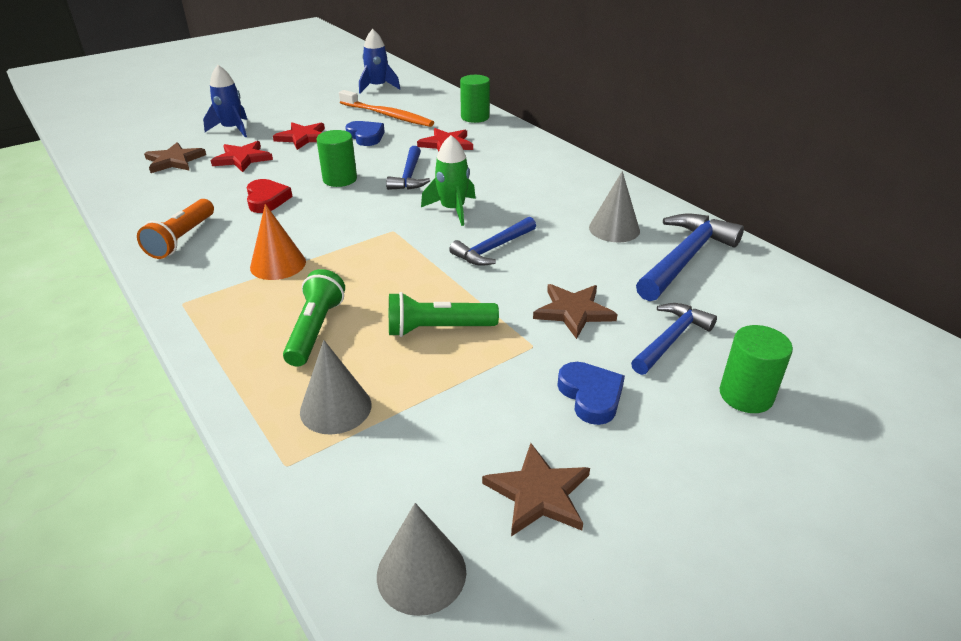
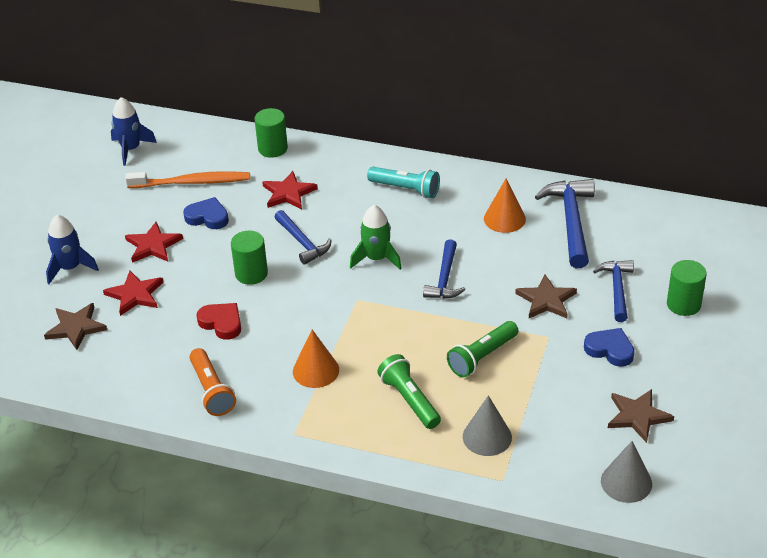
camera: 35 degrees left, 5 degrees up
(547, 175) = (406, 189): none -> turquoise flashlight
(614, 229) = (504, 219): grey cone -> orange cone

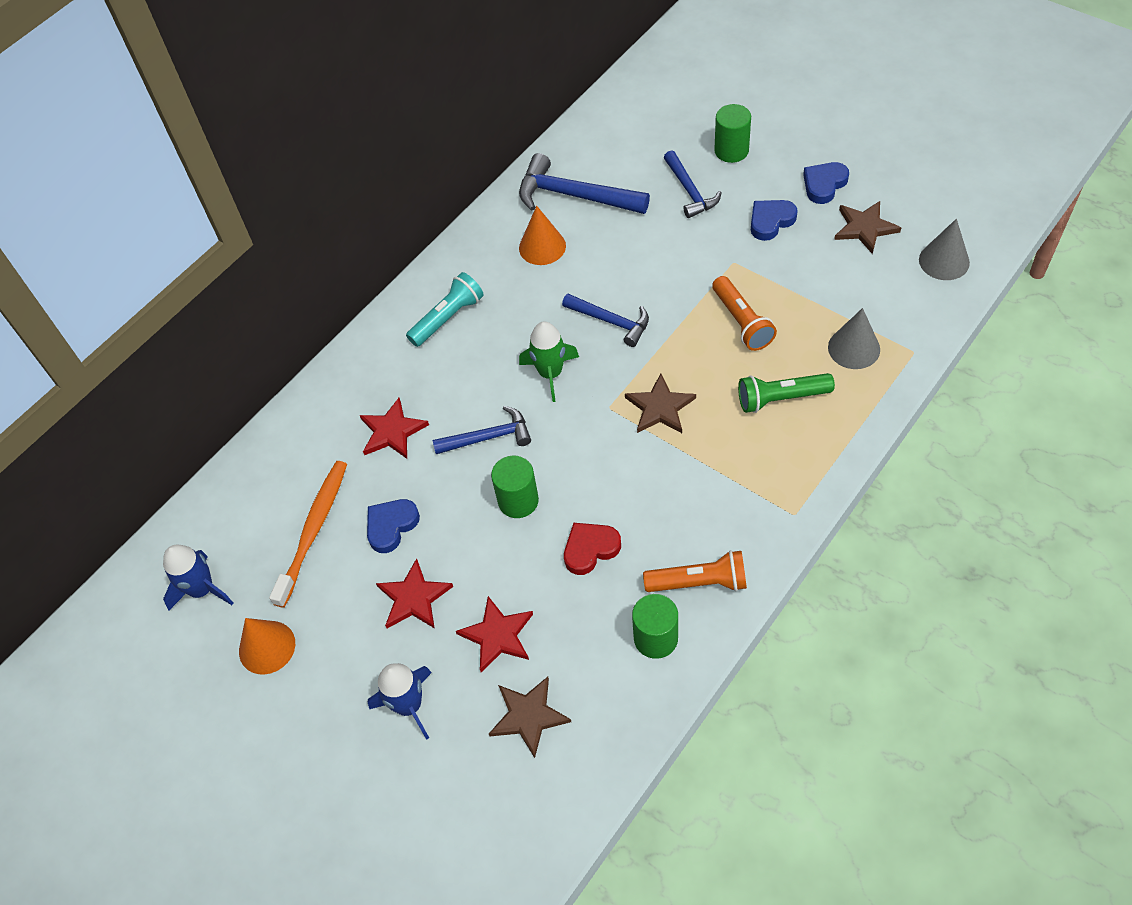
camera: 65 degrees left, 15 degrees up
(272, 148) = (298, 429): green cylinder -> green cylinder (655, 638)
(316, 370) = (705, 472): orange cone -> orange cone (267, 647)
(482, 357) = (742, 322): green flashlight -> orange flashlight
(546, 300) = (681, 248): brown star -> brown star (660, 407)
(617, 289) = (690, 191): blue hammer -> blue hammer turned 135 degrees counterclockwise
(677, 376) = (824, 184): none -> blue heart

